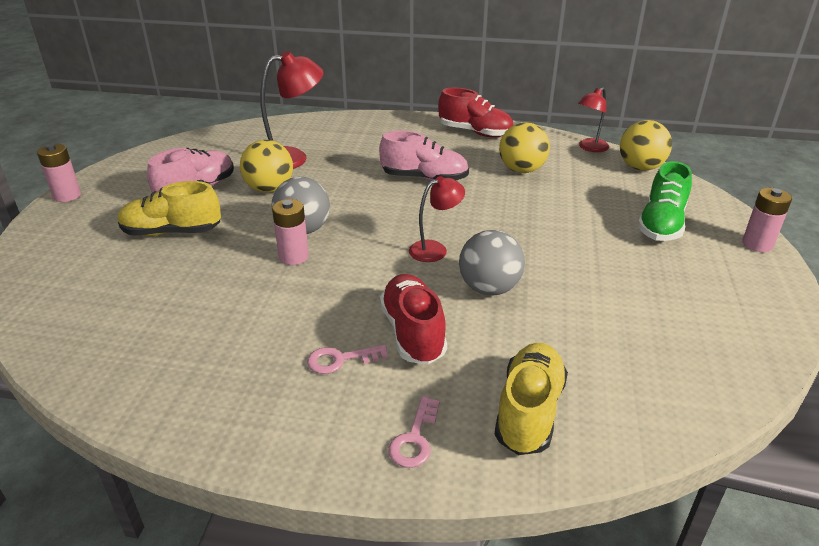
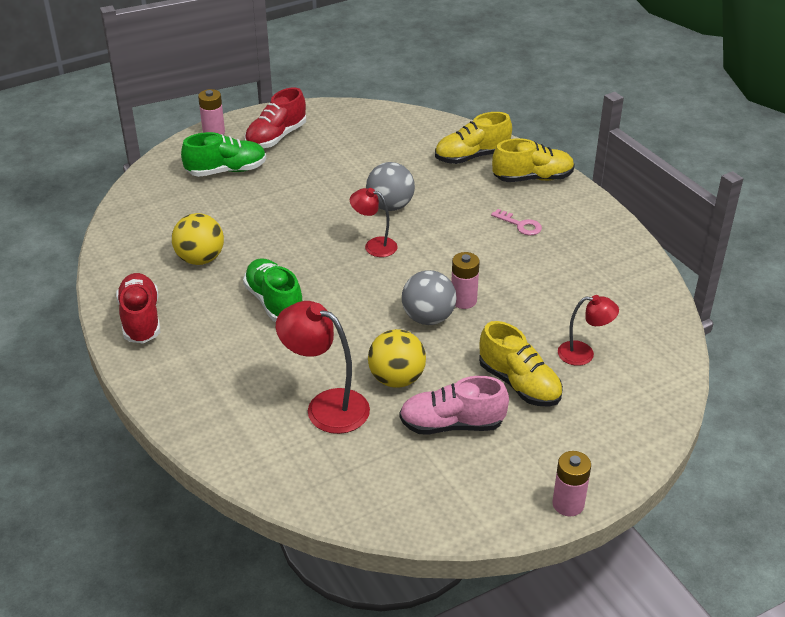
camera: 130 degrees left, 5 degrees up
(413, 333) = (466, 213): red shoe -> red shoe (276, 137)
(414, 438) = (532, 178): pink key -> yellow shoe
(424, 178) = (274, 302): pink shoe -> green shoe
(590, 148) = (113, 241): red lamp -> red lamp (584, 354)
(640, 167) = (131, 204): yellow ball -> none

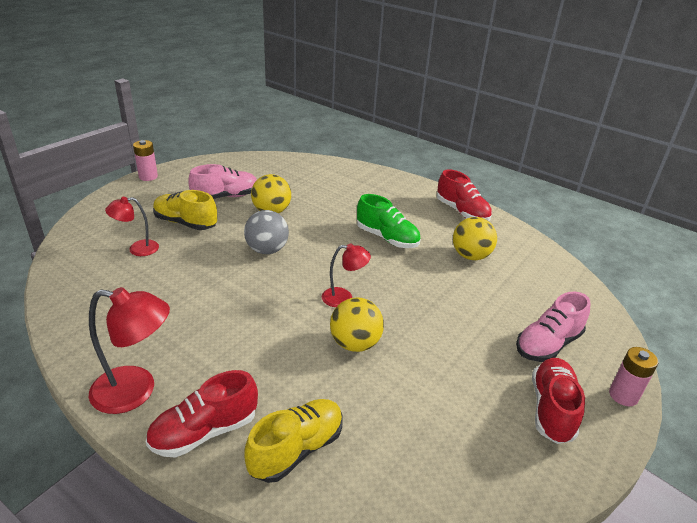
camera: 155 degrees right, 5 degrees down
(226, 171) = (548, 344): green shoe -> pink shoe
(326, 406) = (307, 192): red lamp -> red lamp (136, 391)
(390, 206) = (355, 344): grey ball -> yellow ball
(463, 300) = (243, 268): pink battery -> none
(520, 225) = (208, 355): pink key -> none
(532, 178) = (204, 432): yellow shoe -> red shoe

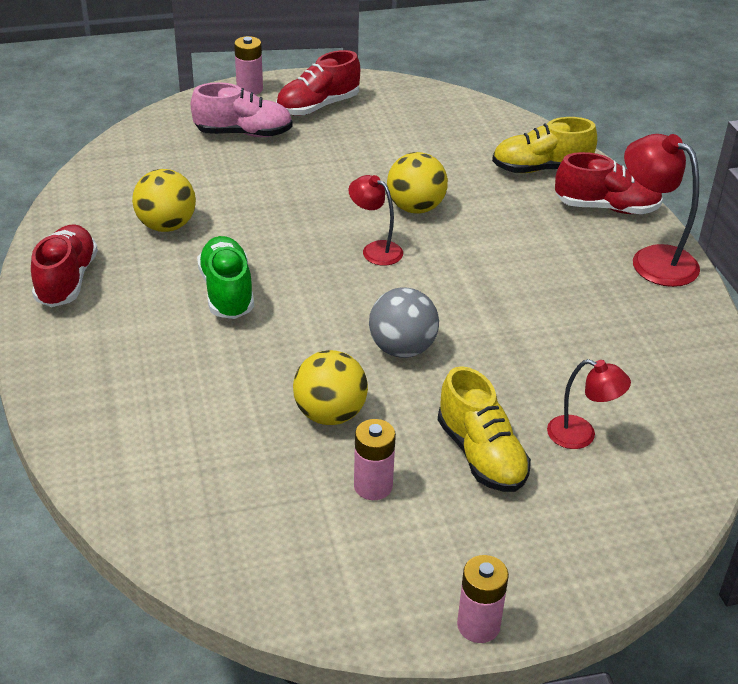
camera: 140 degrees left, 5 degrees up
(226, 196) = (373, 486): pink shoe -> pink battery

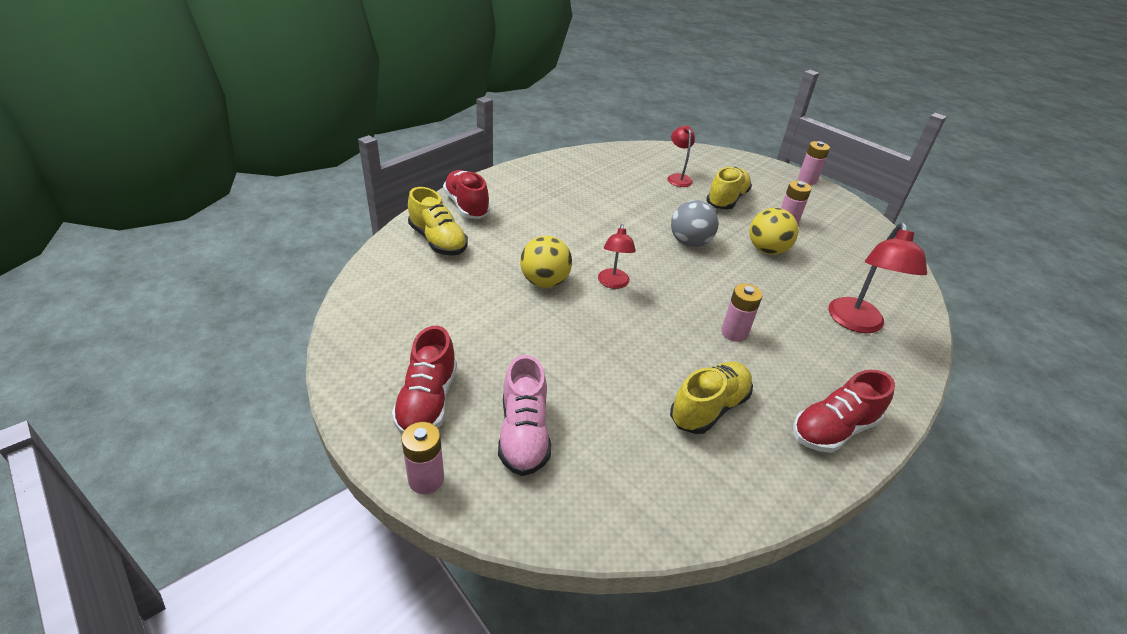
camera: 125 degrees left, 0 degrees up
(166, 226) = (709, 408): yellow ball -> yellow shoe
(227, 292) = (734, 333): green shoe -> pink battery
(243, 133) = (524, 434): pink shoe -> pink shoe turned 150 degrees counterclockwise
(318, 106) = (427, 401): red shoe -> red shoe turned 75 degrees clockwise
(653, 260) = (510, 182): red lamp -> red lamp (857, 323)

